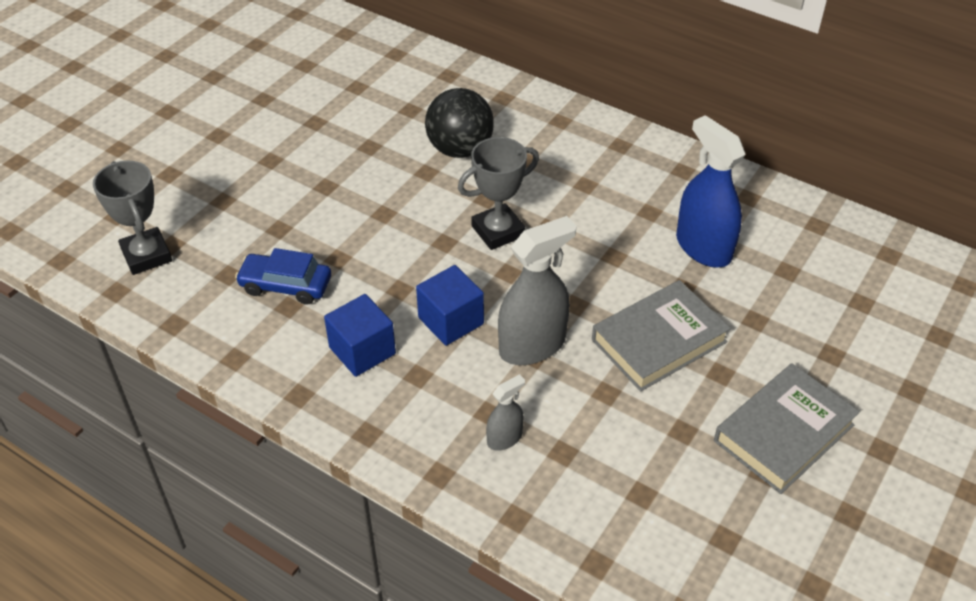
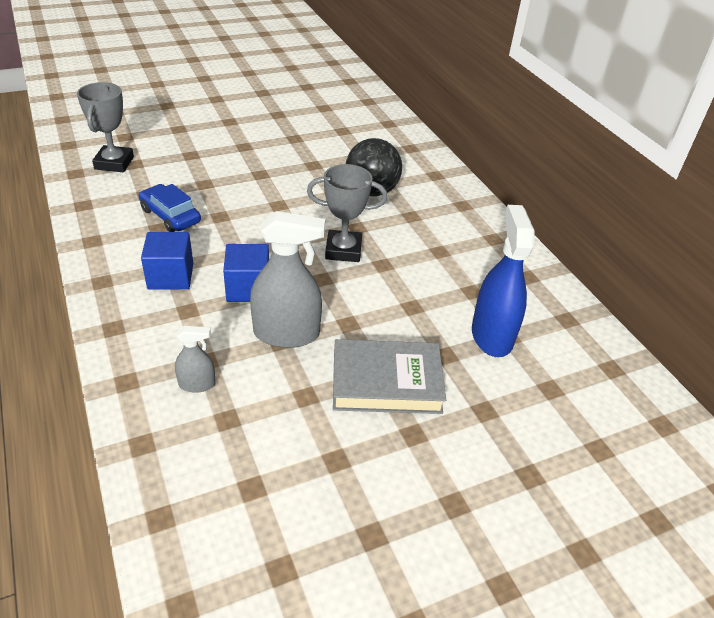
camera: 30 degrees right, 5 degrees down
(783, 433) = (421, 514): grey book -> none

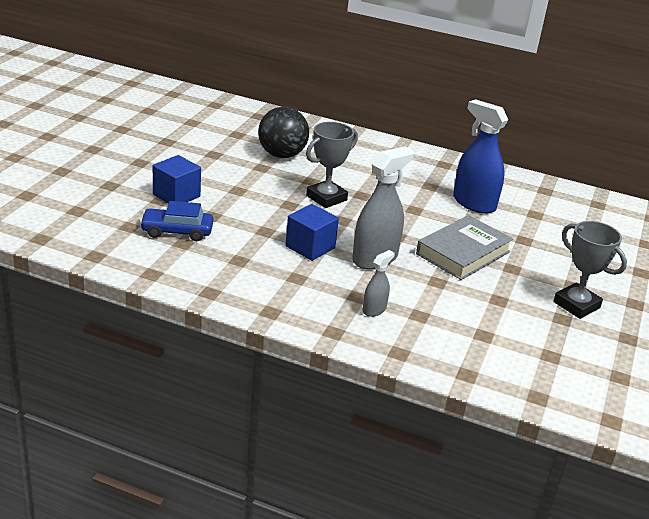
camera: 45 degrees left, 10 degrees down
(114, 163) = (59, 217): grey trophy -> grey trophy (576, 305)
(170, 276) = (249, 265): blue cube -> blue cube (176, 195)

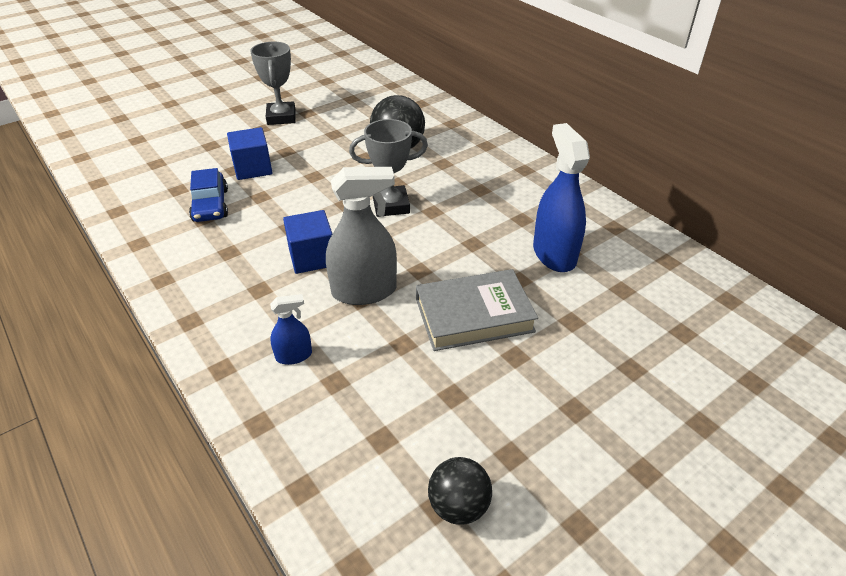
camera: 35 degrees right, 10 degrees up
(177, 231) = (210, 205): blue car -> blue car turned 135 degrees counterclockwise
(374, 309) = (294, 356): grey spray bottle -> blue spray bottle
(561, 351) = (458, 506): none -> black ball
(576, 305) = (551, 441): grey trophy -> grey trophy (281, 117)

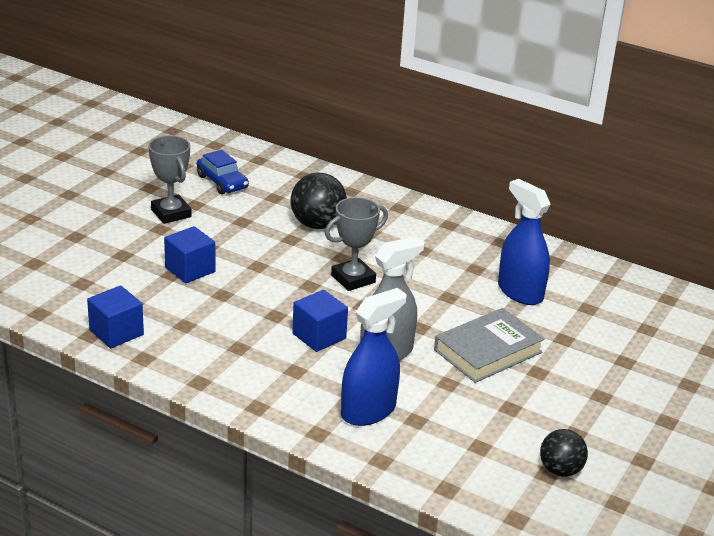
camera: 25 degrees left, 10 degrees down
(139, 213) = (116, 332): none -> blue cube
(210, 205) = (181, 311): blue car -> blue car (222, 182)
(294, 356) = (368, 411): blue spray bottle -> blue spray bottle, size x1.97

